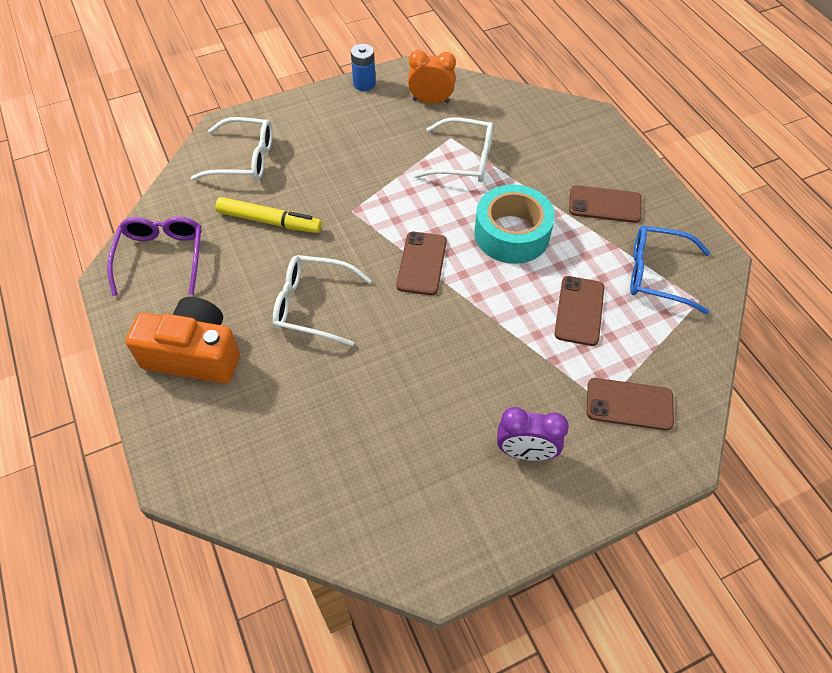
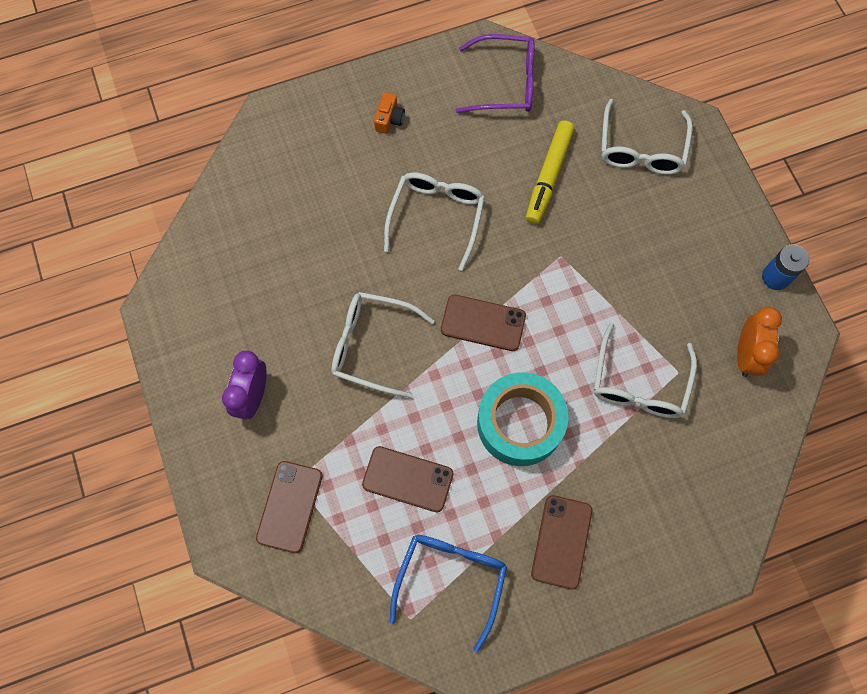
camera: 95 degrees right, 15 degrees up
(194, 354) = (389, 119): orange camera -> orange camera, size x0.41
(455, 349) = (372, 346): none -> white glasses

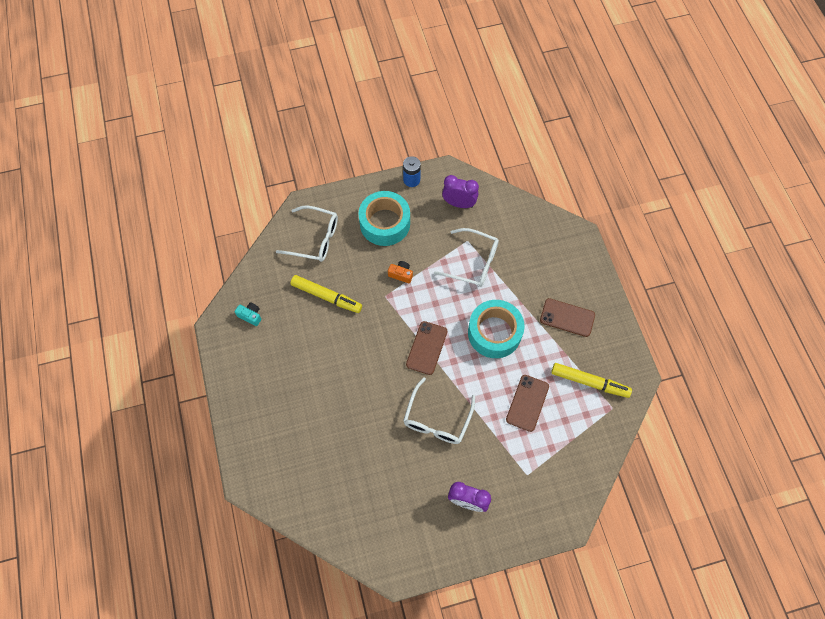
camera: 85 degrees left, 5 degrees down
(289, 506) = (543, 479): brown phone -> none
(389, 119) = (266, 396): orange camera -> orange camera (401, 274)
(436, 217) = (347, 370): white glasses -> none
(451, 580) = (589, 382): blue glasses -> yellow marker
(505, 83) = (250, 316): purple glasses -> turquoise camera
(687, 244) = (385, 223): none -> turquoise tape
(746, 355) = (459, 203): orange clock -> purple clock

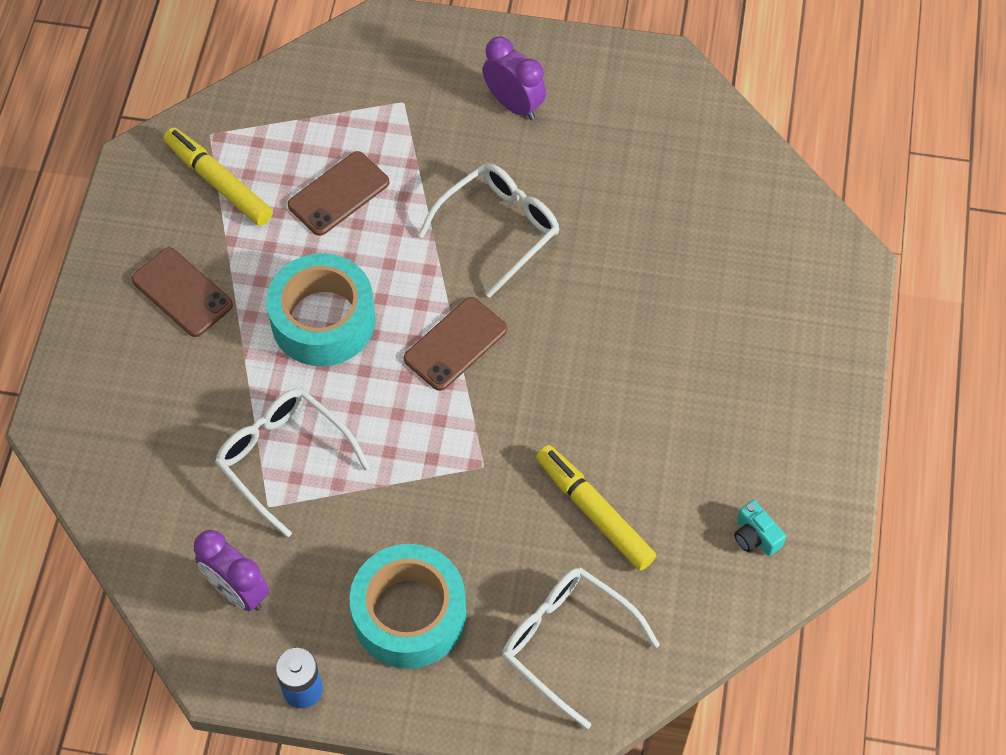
camera: 155 degrees left, 5 degrees down
(401, 274) = (432, 494): orange camera -> none

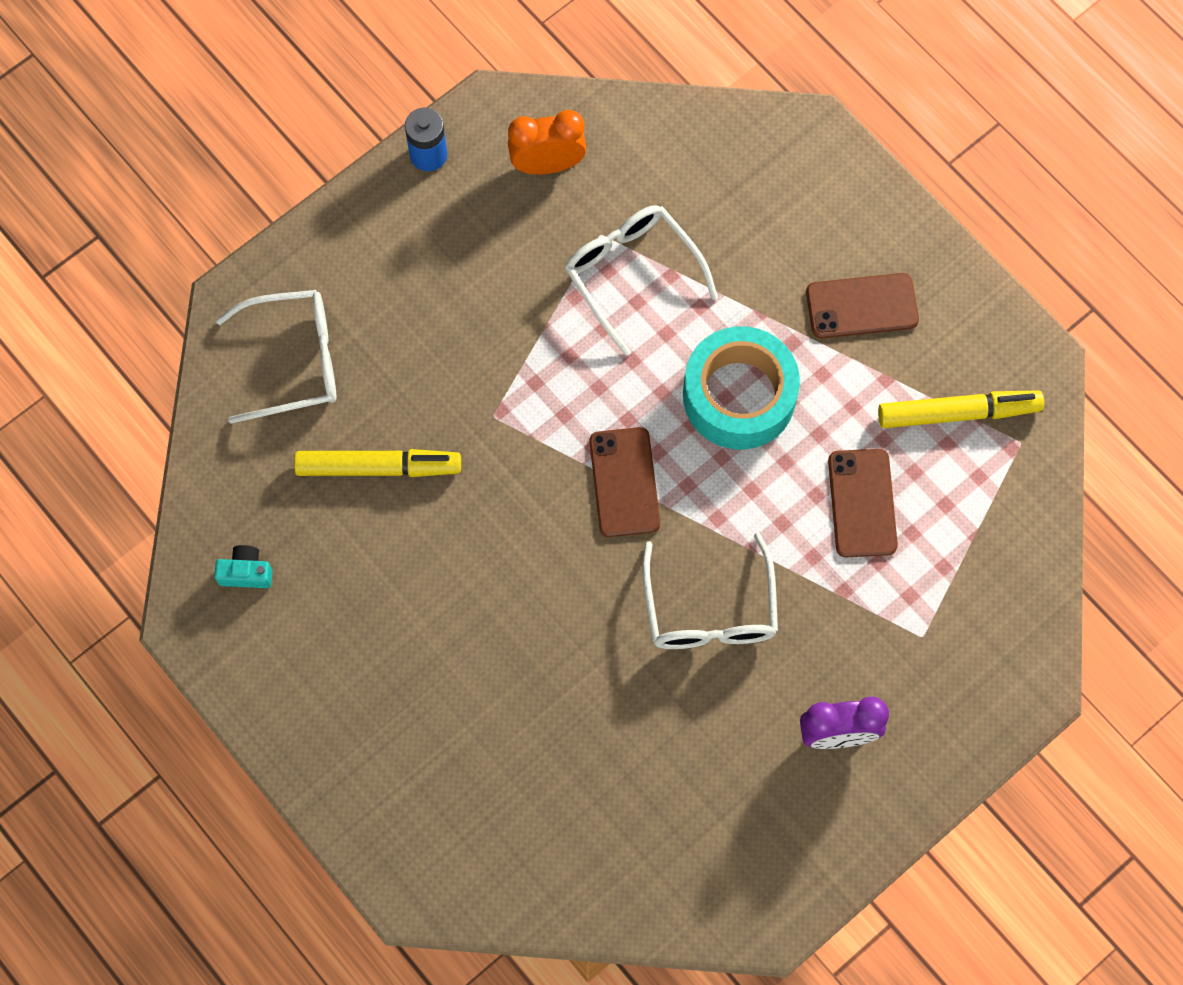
camera: 130 degrees right, 10 degrees up
(237, 591) = (547, 165): purple clock -> orange clock
(284, 459) = (632, 274): white glasses -> white glasses turned 120 degrees counterclockwise
(409, 614) = (419, 268): turquoise tape -> none

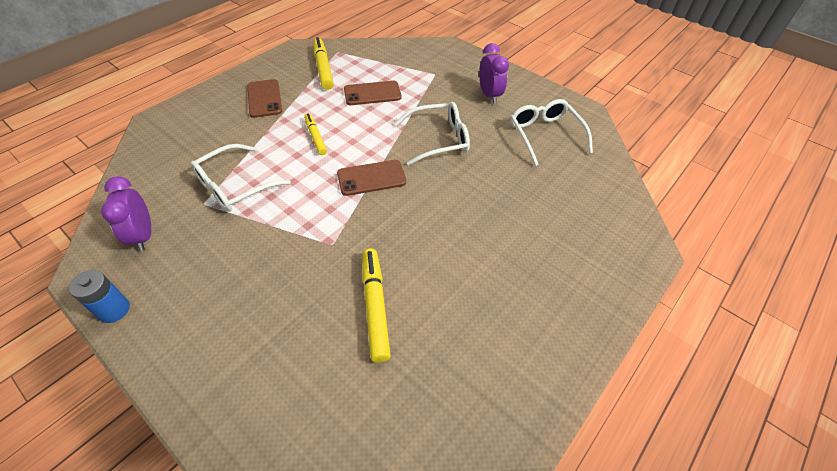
camera: 100 degrees left, 20 degrees down
(246, 572) = (473, 387): turquoise camera -> none
(294, 361) = (288, 382): white glasses -> white glasses (545, 135)
(547, 165) = (143, 235): orange clock -> purple clock
(739, 396) = (315, 137): turquoise tape -> yellow marker

